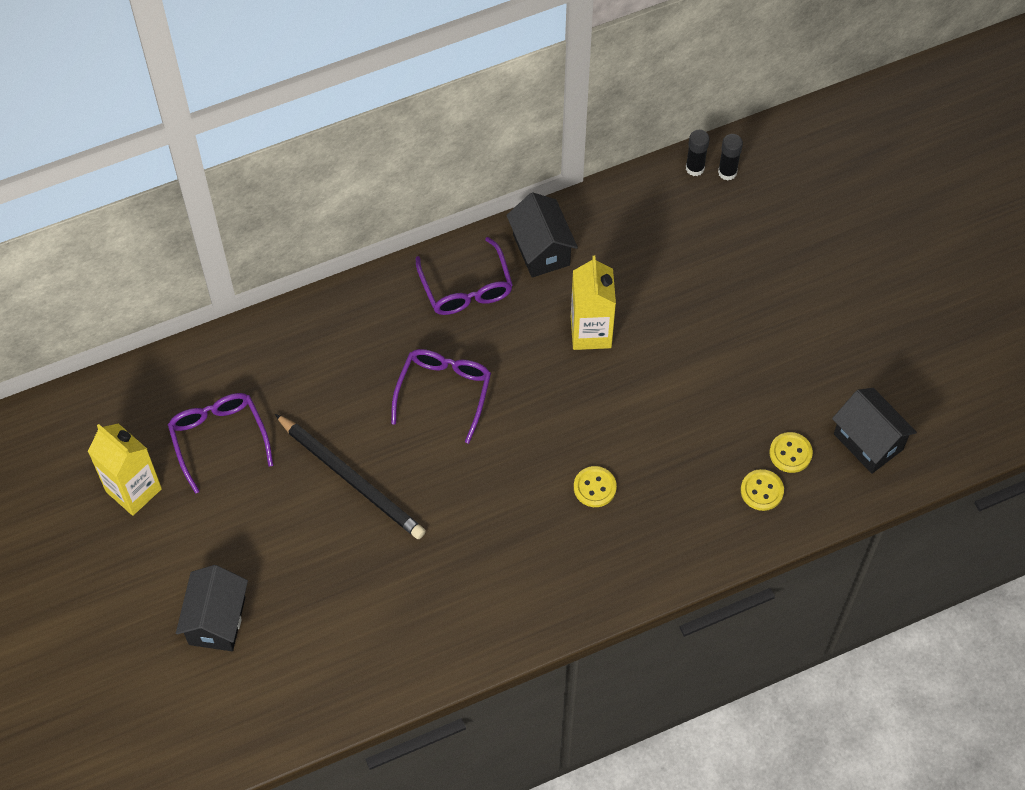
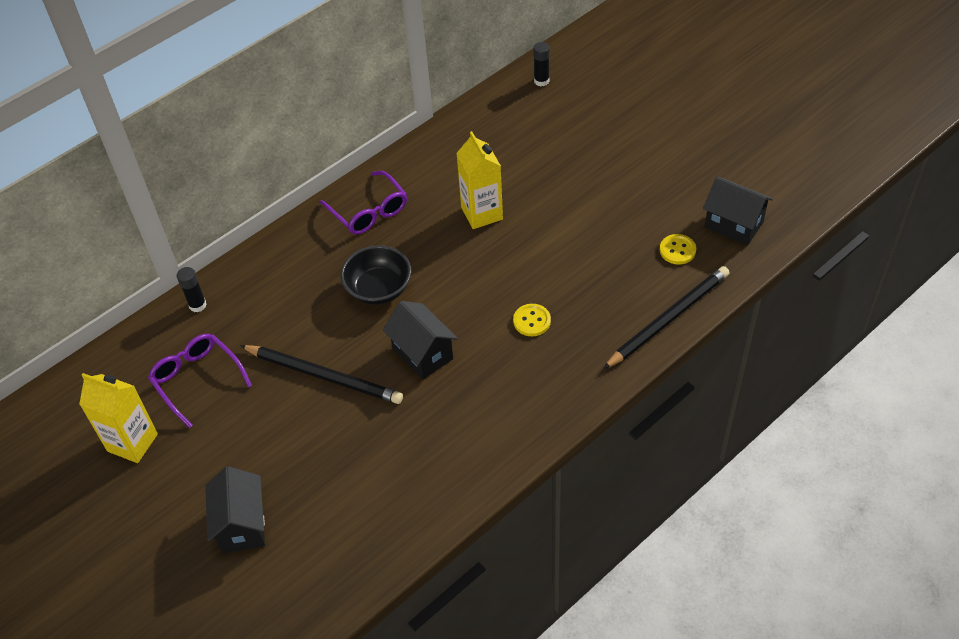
camera: 15 degrees left, 10 degrees down
(444, 392) = (379, 289): purple glasses -> black bowl
(541, 250) = (419, 169): black house -> black house (422, 353)
(695, 168) = (515, 85): black glue stick -> black glue stick (197, 305)
(744, 535) = (668, 318): none -> black pencil
(762, 491) = (667, 283): yellow button -> none

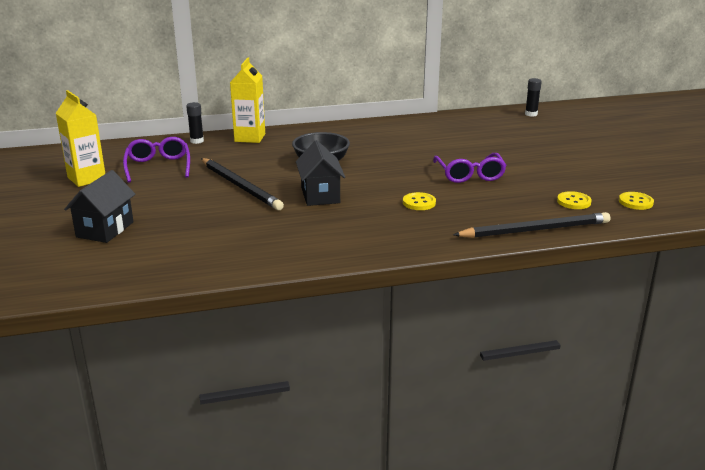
camera: 25 degrees right, 25 degrees down
(369, 211) = (351, 134): purple glasses -> purple glasses (469, 175)
(482, 213) = (430, 152): yellow carton -> yellow carton (250, 137)
(733, 225) = (635, 202): black house -> yellow button

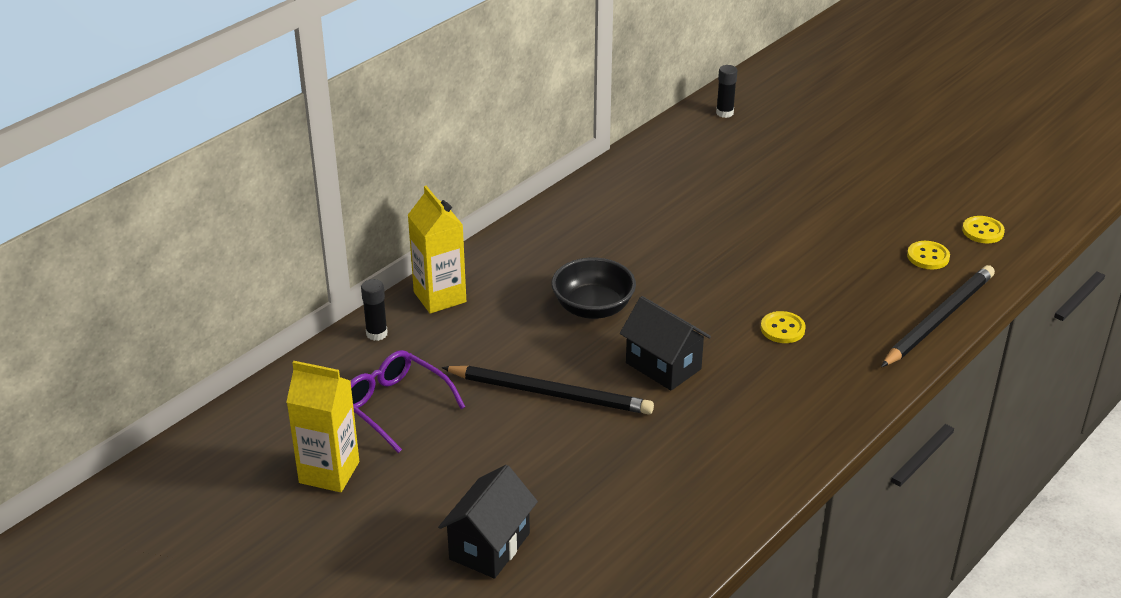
camera: 35 degrees left, 10 degrees up
(105, 229) = (489, 546): black house -> black house turned 45 degrees clockwise
(469, 175) = (780, 256): purple glasses -> none

